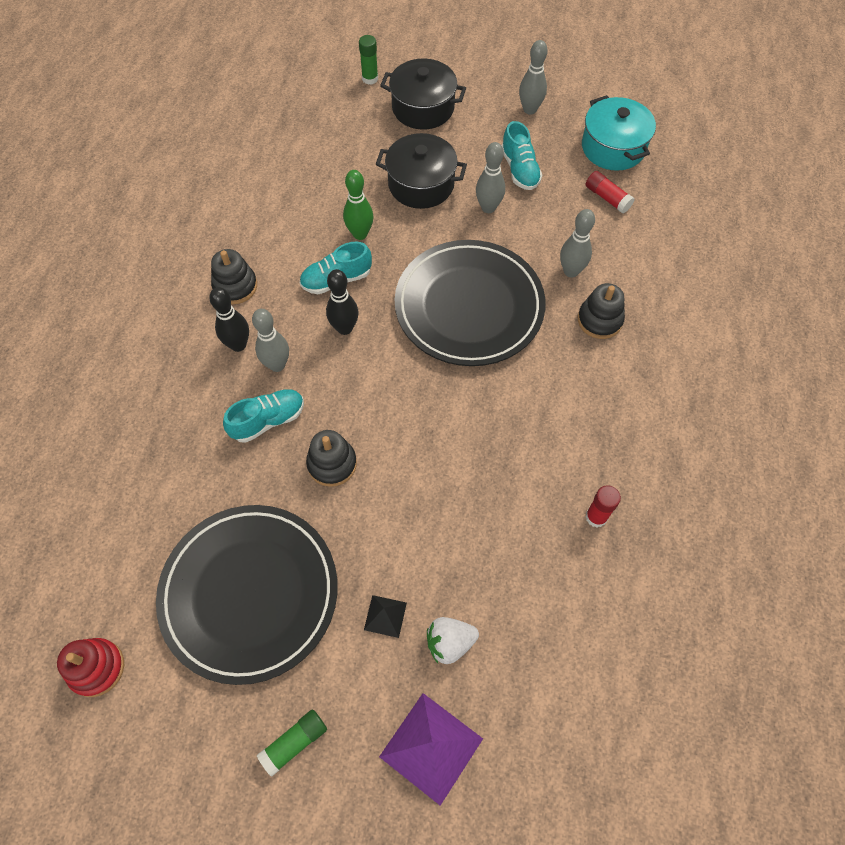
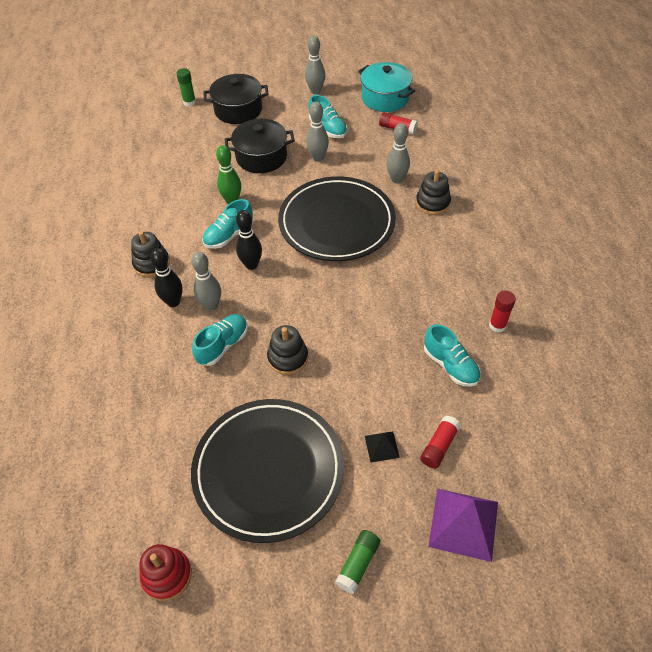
camera: 20 degrees left, 10 degrees down
(450, 643) = (439, 446): white strawberry -> red glue stick
(513, 547) = (450, 365): none -> turquoise shoe

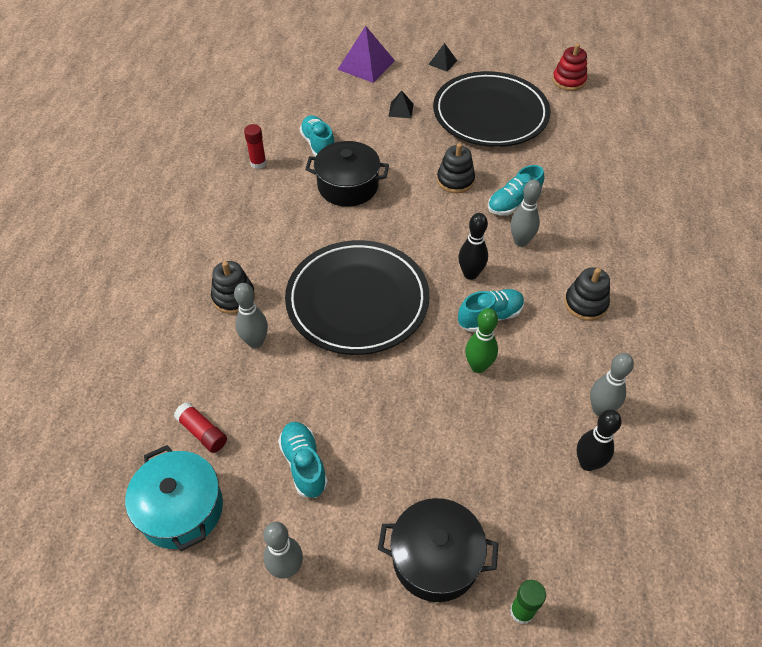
camera: 165 degrees left, 0 degrees up
(173, 302) = (560, 254): black bowling pin -> black bowling pin (587, 463)
(261, 157) = (421, 434): black pot -> black pot (348, 186)
(318, 158) = (341, 409): grey bowling pin -> grey bowling pin (600, 409)
(358, 564) = (442, 62): green glue stick -> black pyramid
(439, 446) = (359, 101): red glue stick -> none

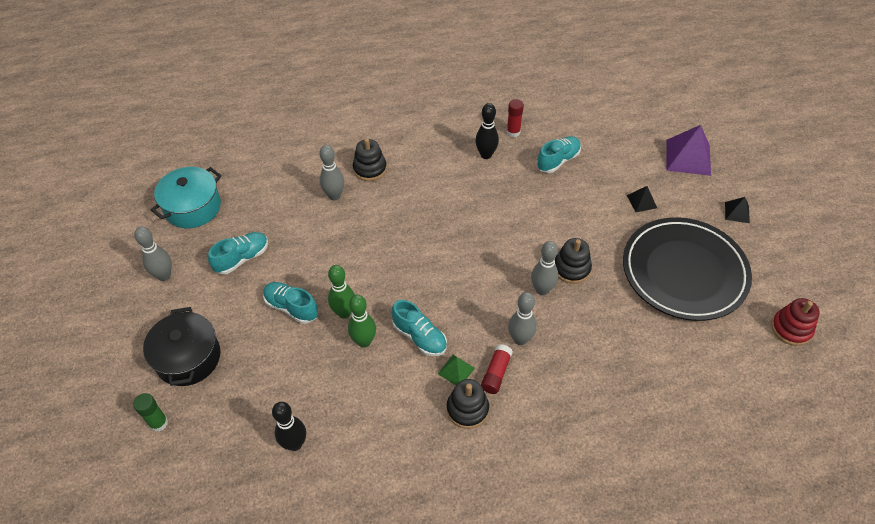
camera: 70 degrees right, 0 degrees up
(202, 432) = (251, 196): red glue stick -> red glue stick (496, 373)
(348, 186) = (520, 196): black pot -> none
(357, 301) = (398, 242): black plate -> none
(433, 375) = (344, 313): none -> green bowling pin
(470, 274) = (461, 310): black bowling pin -> black bowling pin (486, 155)
(513, 203) = (567, 322): turquoise shoe -> turquoise shoe (291, 307)
(540, 299) = (456, 370): none -> green pyramid
(600, 409) = (352, 444): grey bowling pin -> grey bowling pin (542, 290)

